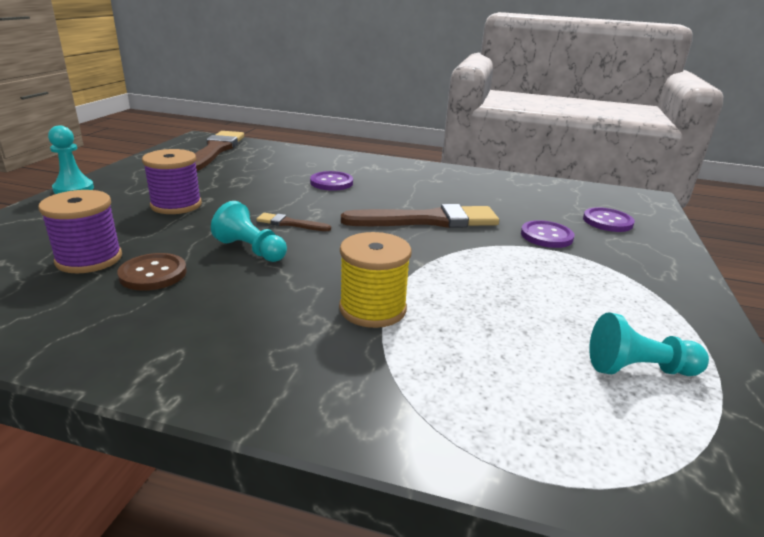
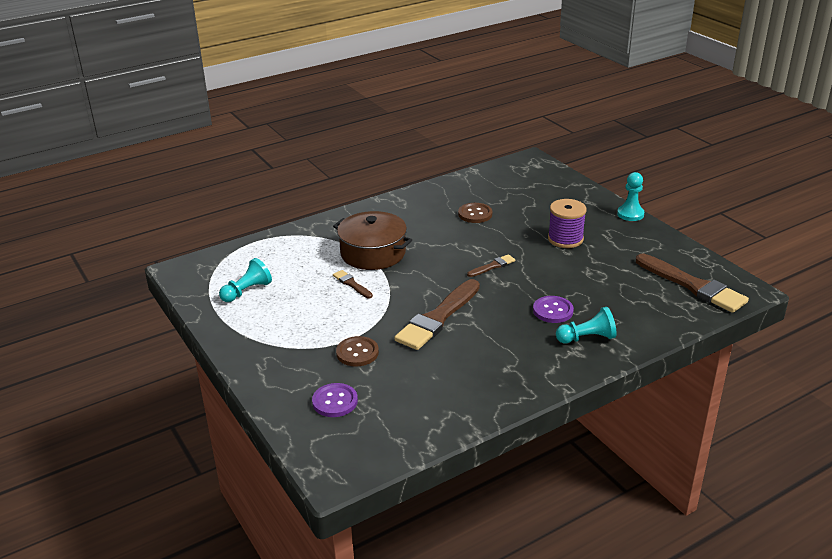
camera: 135 degrees right, 5 degrees up
(89, 259) = (510, 203): purple spool -> none
(251, 250) = (471, 243): turquoise pawn -> turquoise pawn (587, 338)
(372, 309) = (373, 253): yellow spool -> brown pot
(464, 290) = (351, 284): none -> brown brush
(546, 236) = (357, 353): purple button -> brown button

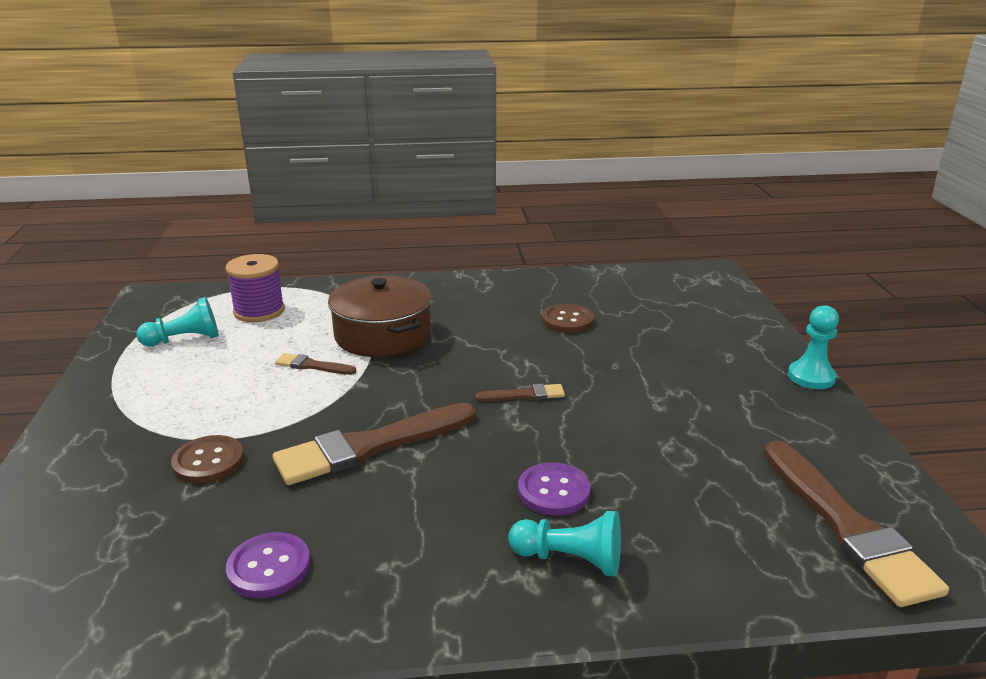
camera: 25 degrees right, 5 degrees down
(335, 401) = (92, 525): purple button -> purple button (269, 567)
(351, 284) = (312, 366): brown brush -> brown brush turned 60 degrees counterclockwise
(565, 239) = (672, 386): purple spool -> purple spool (259, 311)

